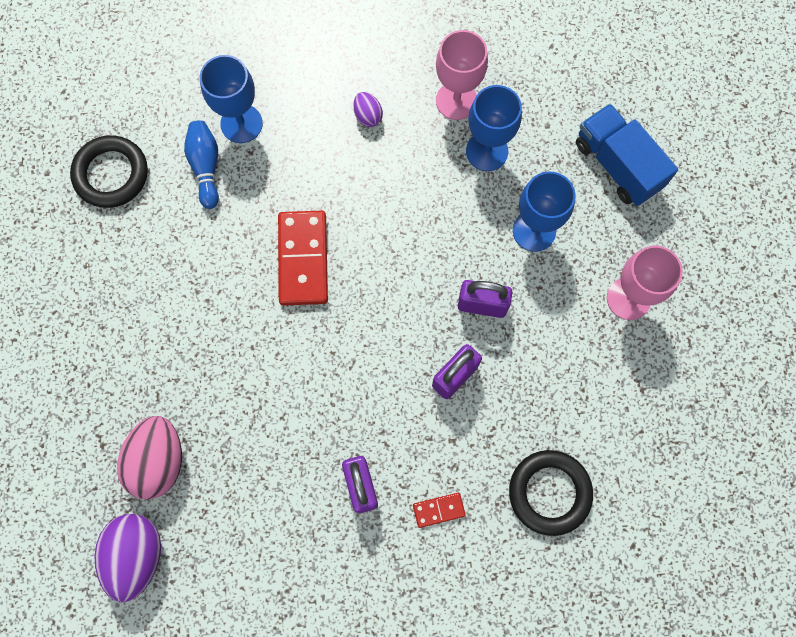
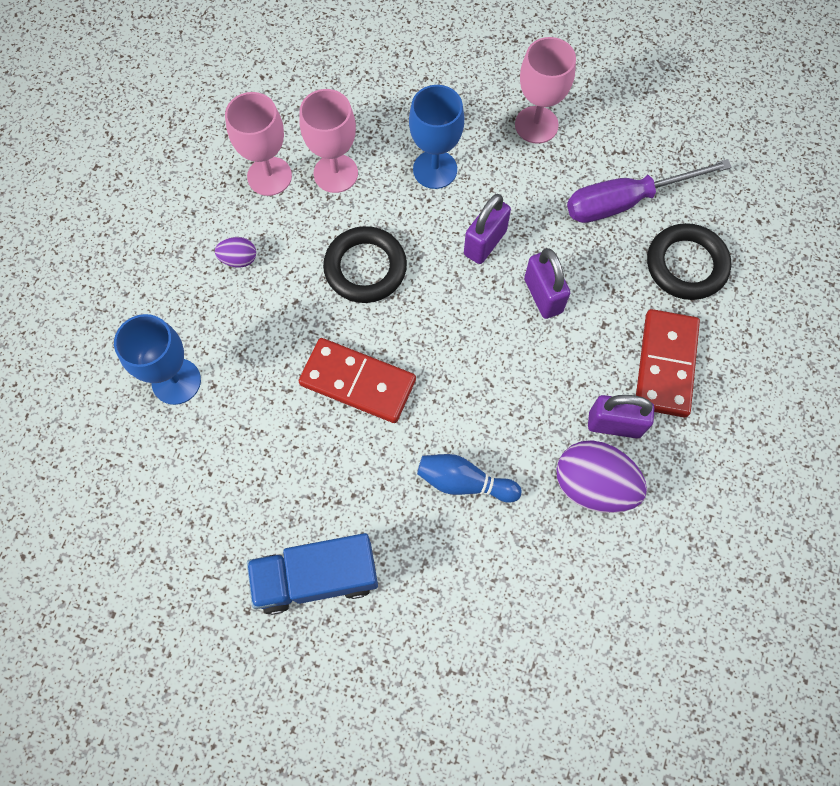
camera: 65 degrees left, 5 degrees down
(111, 174) = (155, 540): black ring -> black ring (365, 268)
(137, 555) = (597, 679): purple egg -> purple egg (593, 485)
(159, 461) = (505, 616): pink egg -> none
(206, 167) = (204, 436): blue bowling pin -> blue bowling pin (464, 482)
(438, 510) = (665, 364): red domino -> red domino, size x2.10
(487, 151) = (335, 173): blue goblet -> pink goblet
(589, 412) = (626, 201): none -> purple screwdriver
(617, 165) = (408, 77): blue truck -> blue truck (317, 577)

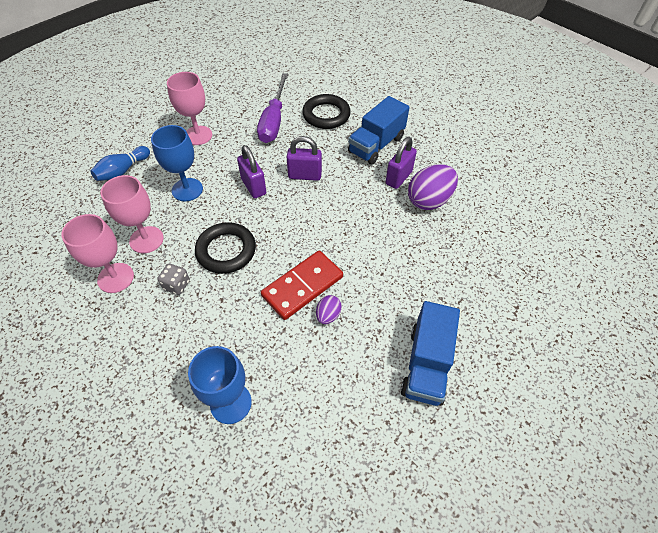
camera: 65 degrees left, 15 degrees down
(239, 259) = (164, 322): purple egg -> purple egg (328, 315)
(291, 243) = (176, 285): none -> grey dice
(464, 482) = (398, 257): blue bowling pin -> blue bowling pin (123, 171)
(665, 364) = (376, 145): red domino -> blue truck

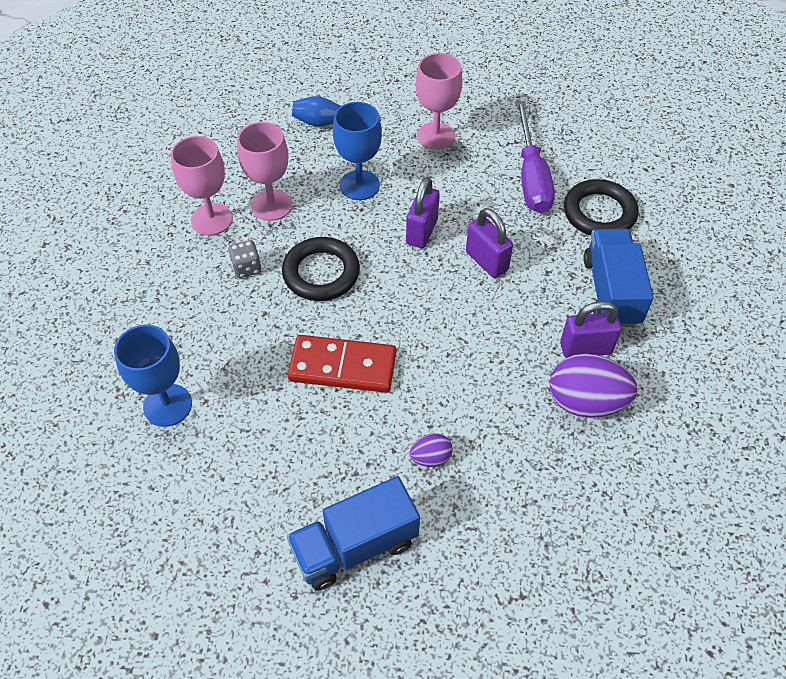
camera: 50 degrees right, 0 degrees up
(273, 121) = (531, 176): purple screwdriver -> purple screwdriver turned 60 degrees counterclockwise
(328, 315) = (330, 414): purple egg -> purple egg (430, 457)
(376, 145) = (611, 291): blue truck -> blue truck turned 90 degrees clockwise

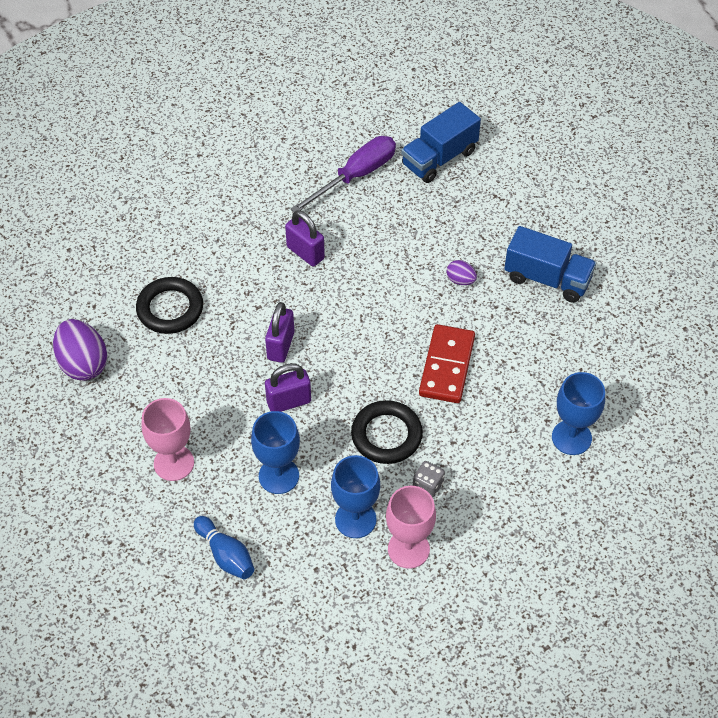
camera: 130 degrees left, 0 degrees up
(272, 205) = (355, 519): pink goblet -> blue goblet
(343, 366) = (446, 366): red domino -> red domino turned 45 degrees clockwise
(531, 176) = (166, 370): purple screwdriver -> purple screwdriver (356, 176)
(585, 402) = (347, 232): purple egg -> purple egg (83, 364)
(611, 291) = (243, 264): blue truck -> blue truck (439, 158)

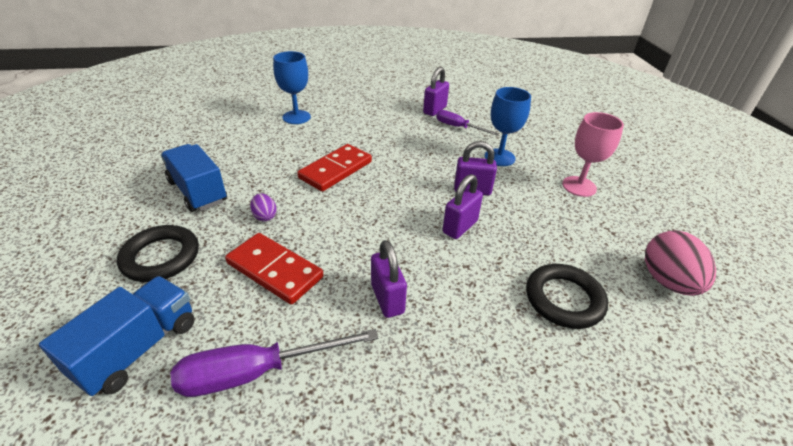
camera: 155 degrees left, 15 degrees down
(83, 364) = (667, 281): purple egg -> pink egg
(226, 555) = (550, 138): blue bowling pin -> none
(355, 519) = (458, 127): blue goblet -> purple screwdriver
(386, 435) = (411, 152): black ring -> black ring (161, 257)
(405, 238) = (274, 270): none -> red domino
(408, 549) = (434, 110): pink goblet -> purple padlock
(428, 485) = (403, 126): grey dice -> none
(439, 158) = (138, 348): blue truck -> blue truck turned 45 degrees counterclockwise

